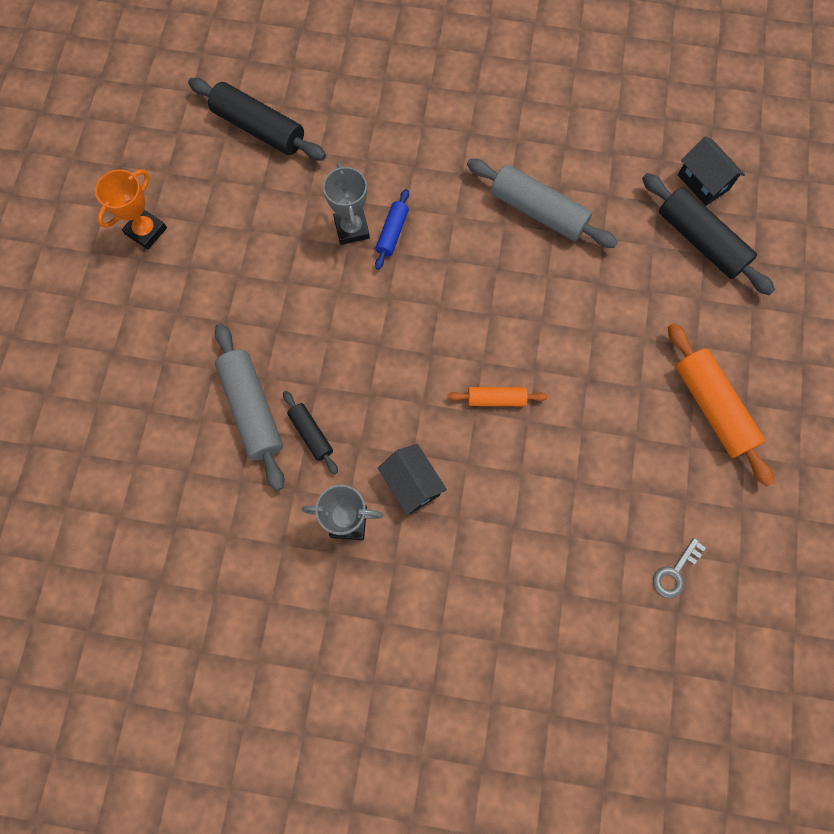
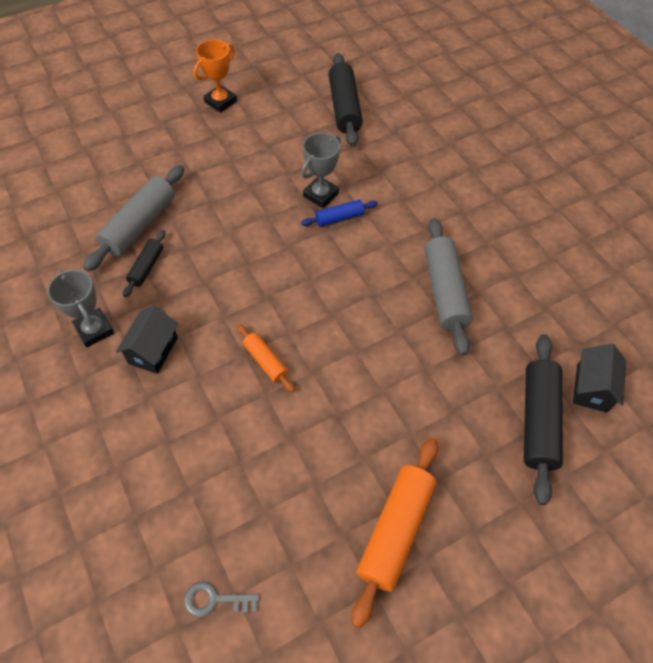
camera: 50 degrees right, 15 degrees down
(146, 231) = (220, 102): orange trophy -> orange trophy turned 45 degrees counterclockwise

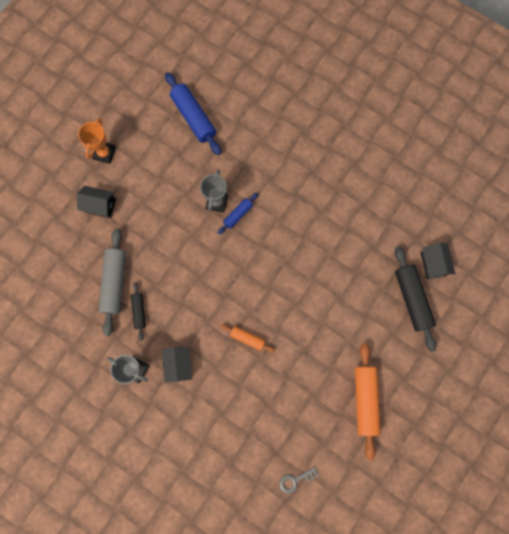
camera: 25 degrees left, 20 degrees up
(180, 145) = (100, 206): none -> black house
(344, 108) = (193, 117): black rolling pin -> blue rolling pin
(445, 291) = (327, 238): grey rolling pin -> none

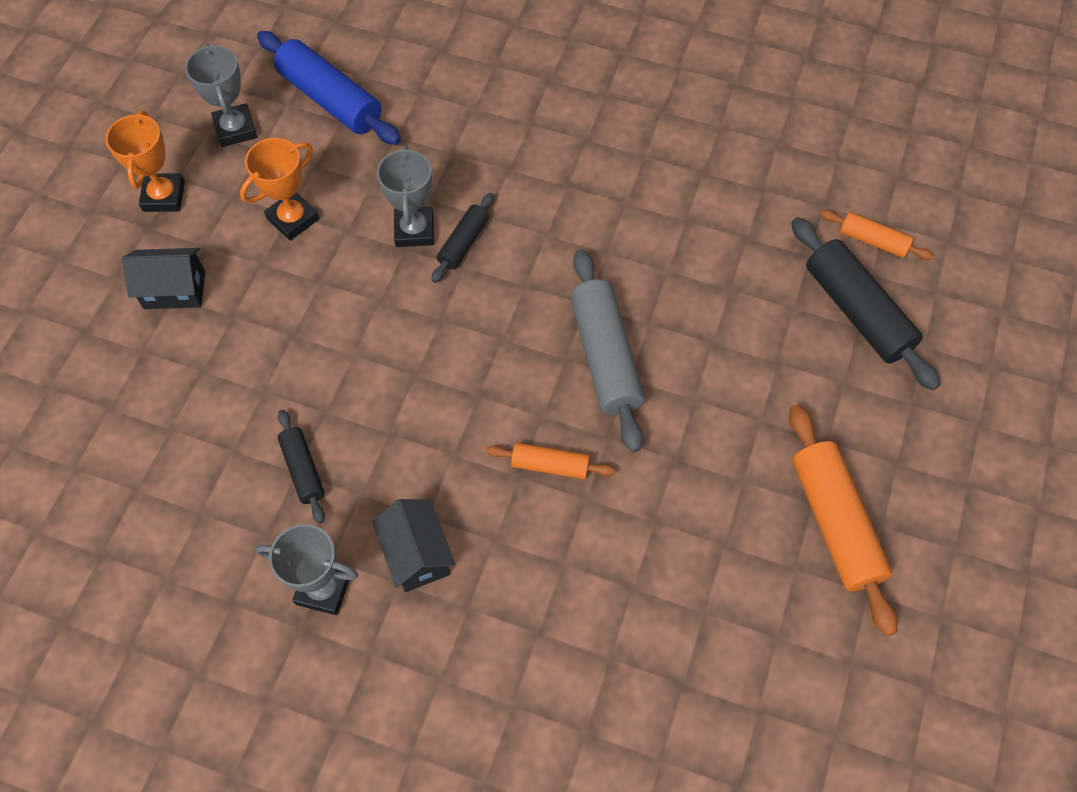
camera: 15 degrees left, 15 degrees down
(115, 283) = (237, 427): grey rolling pin -> grey rolling pin (605, 357)
(145, 123) = (235, 129): none -> grey trophy
(161, 181) = (293, 219): none -> orange trophy
(238, 214) = (463, 243): blue rolling pin -> black rolling pin
(295, 480) = (744, 732): grey key -> none
(433, 264) = (873, 241): black house -> orange rolling pin

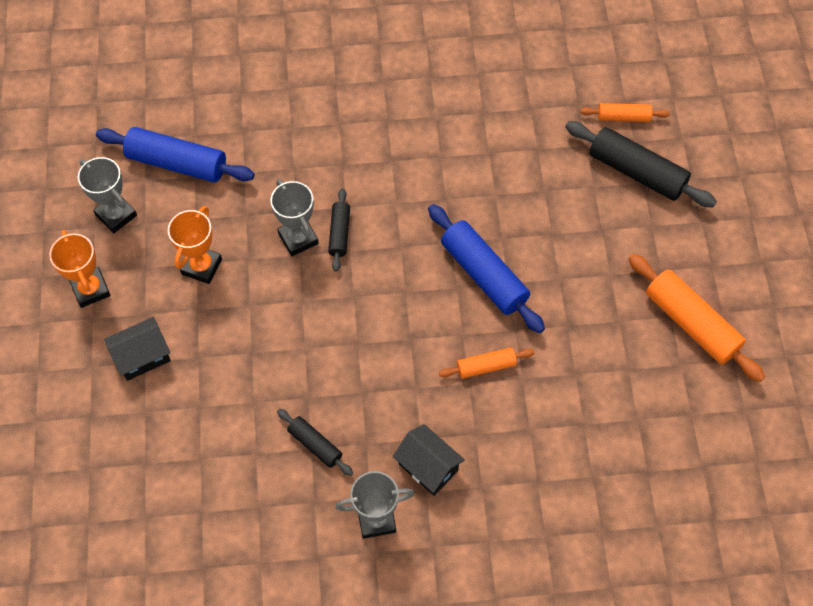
camera: 25 degrees left, 0 degrees up
(605, 357) = (484, 274): grey rolling pin -> blue rolling pin

